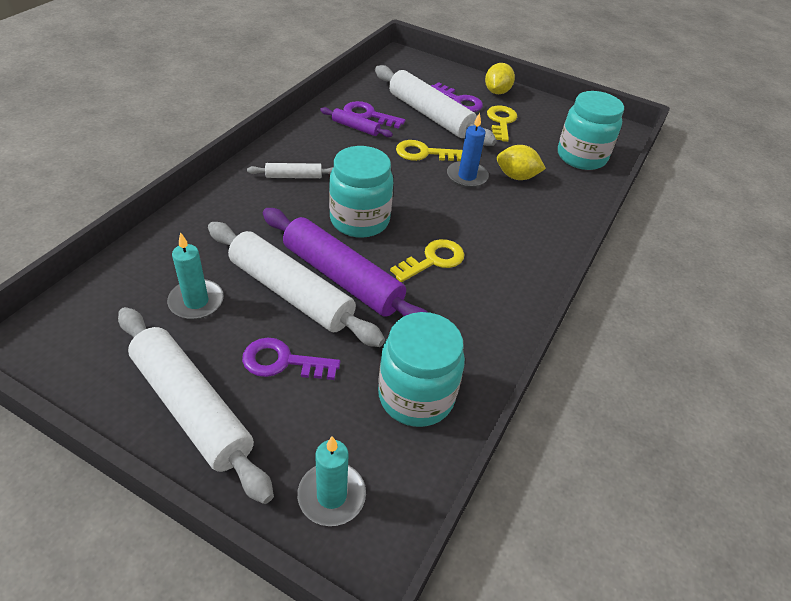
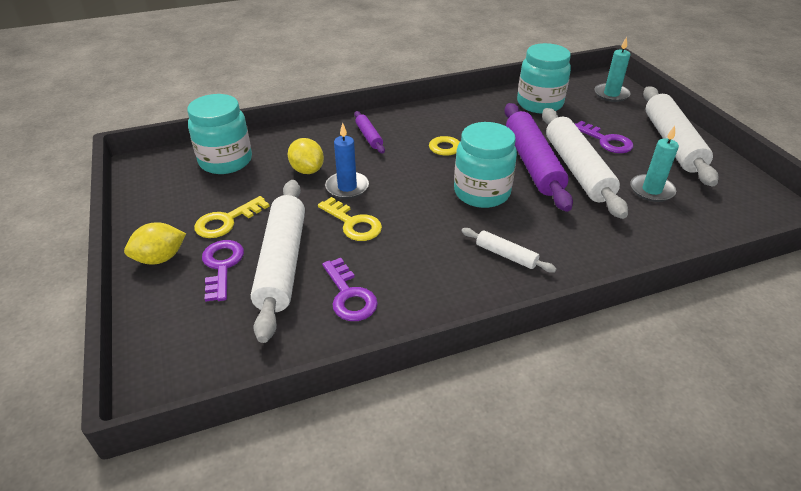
camera: 135 degrees left, 5 degrees down
(355, 127) = (384, 285): purple rolling pin -> purple rolling pin (369, 136)

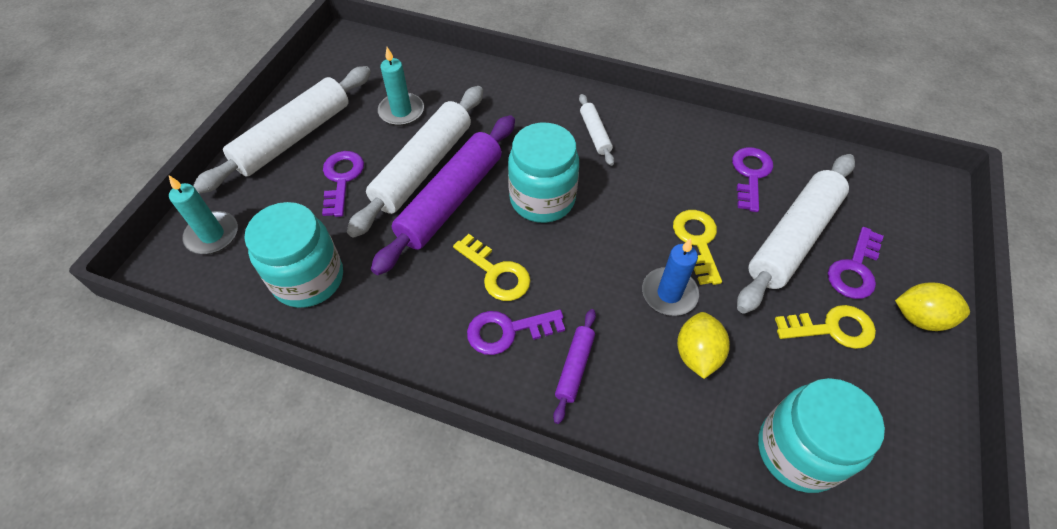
camera: 140 degrees left, 15 degrees up
(418, 132) = (507, 331): none -> purple key

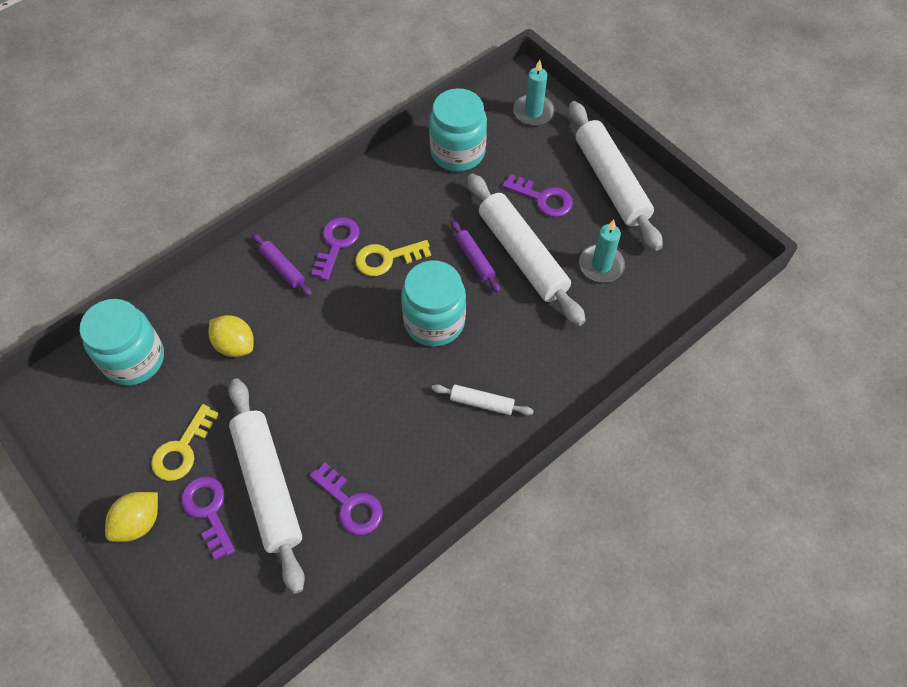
camera: 120 degrees right, 5 degrees up
(451, 200) = (474, 259): purple rolling pin -> purple rolling pin, size x0.47
(669, 293) = (290, 358): blue candle -> none
(697, 241) = (318, 409): yellow key -> none

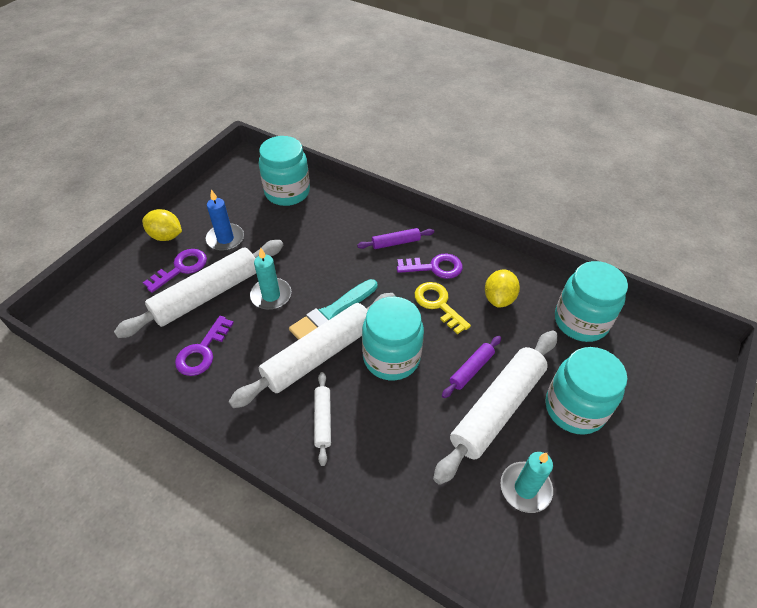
camera: 70 degrees right, 10 degrees down
(182, 449) = (225, 239): yellow key -> blue candle
(235, 345) = (318, 238): yellow lemon -> yellow lemon (499, 298)
(282, 268) = (395, 243): purple rolling pin -> purple rolling pin turned 45 degrees clockwise
(353, 358) = (333, 312): none -> turquoise brush
(533, 112) = (674, 369): turquoise candle -> turquoise candle (271, 295)
(543, 198) = (574, 408): purple key -> turquoise jar
(611, 182) = (638, 470): white rolling pin -> white rolling pin (319, 355)

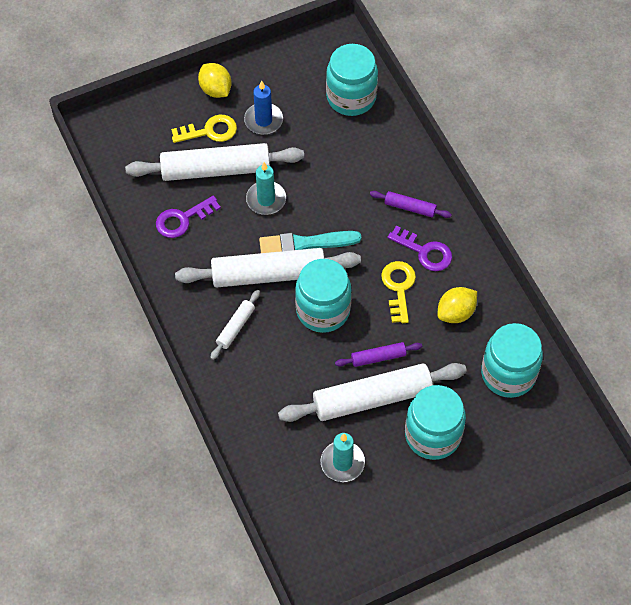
camera: 35 degrees right, 10 degrees up
(181, 268) = (209, 131): purple key -> yellow key

